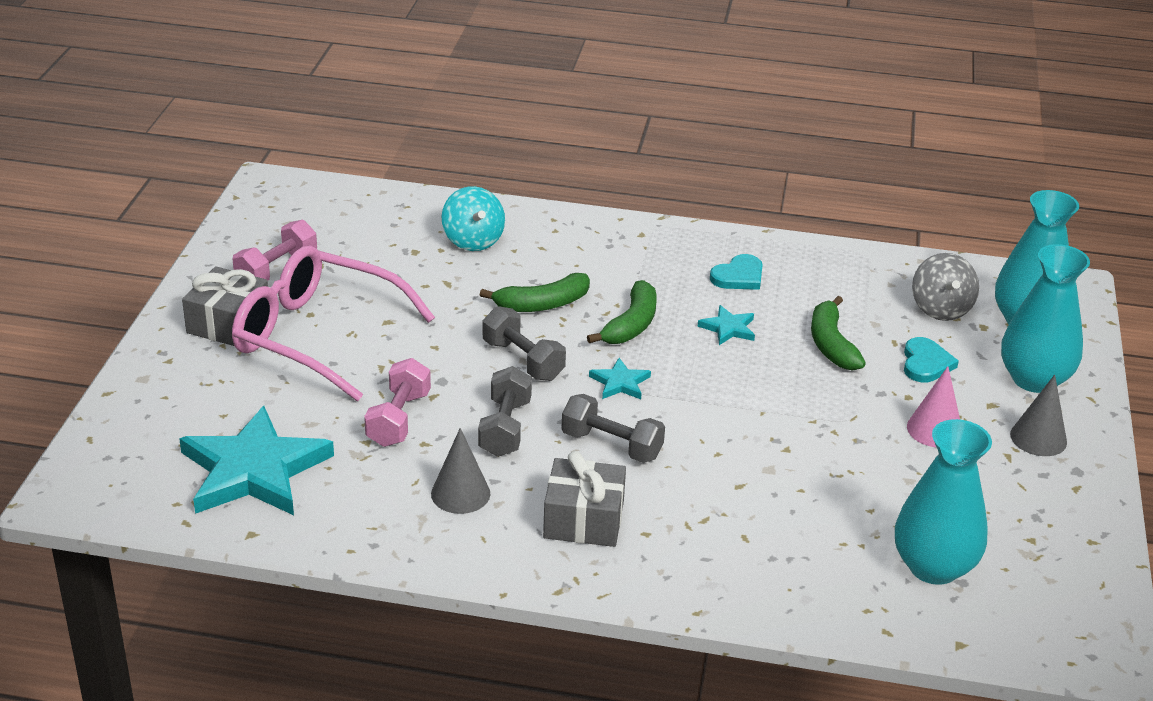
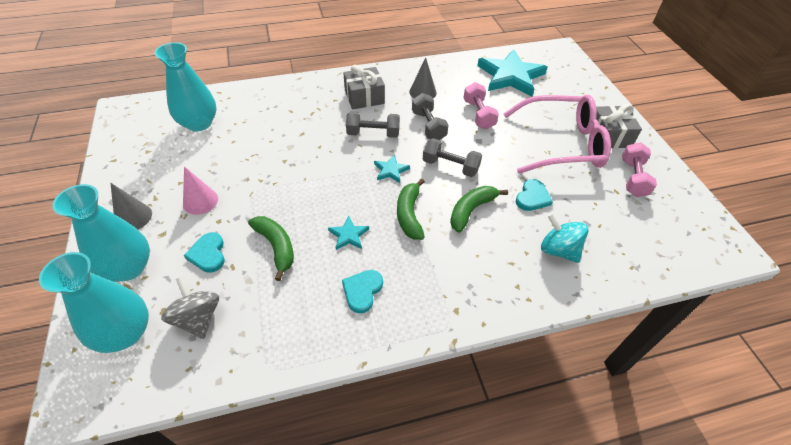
camera: 155 degrees right, 15 degrees up
(443, 292) = (532, 197): none -> turquoise heart

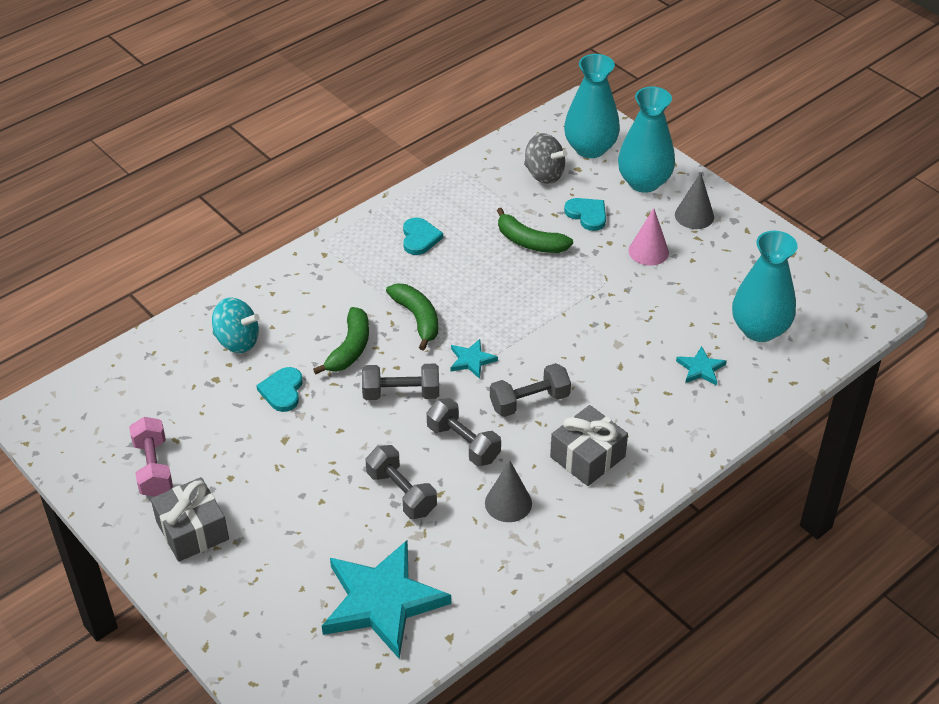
camera: 155 degrees right, 5 degrees down
(348, 235) = (467, 276): turquoise star -> turquoise star (700, 368)
(478, 114) = (401, 493): pink dumbbell -> grey dumbbell
(561, 144) = (261, 487): pink glasses -> none

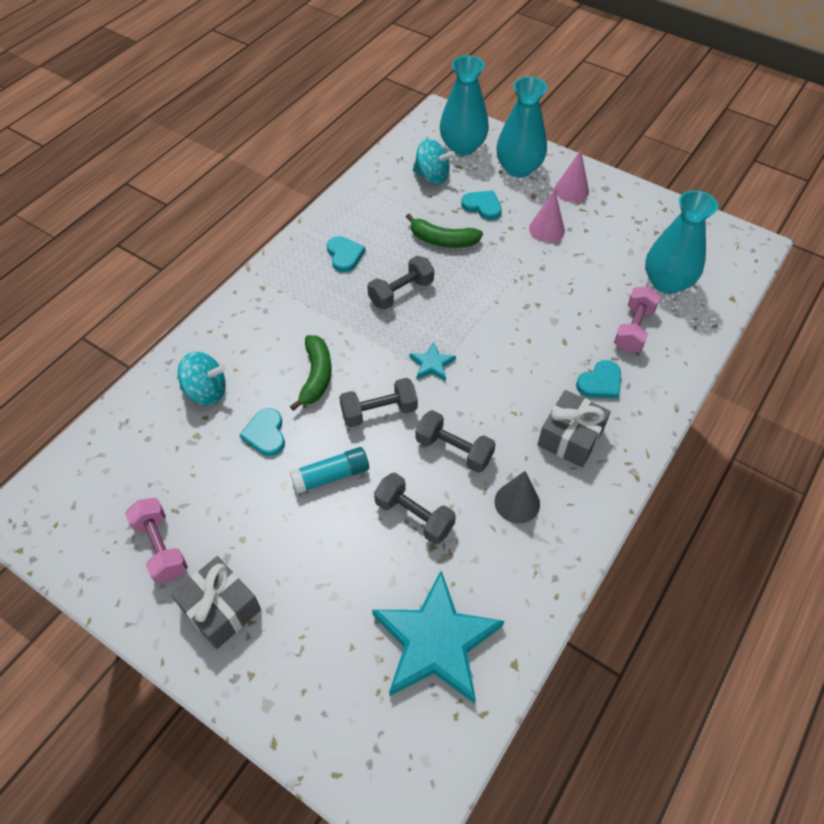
camera: 15 degrees left, 10 degrees up
(333, 441) = (331, 476): none -> turquoise glue stick
(417, 319) = (369, 333): green banana -> none
(529, 401) = (498, 394): grey dumbbell -> grey dumbbell (401, 292)
(544, 174) = (432, 176): grey spinning top -> turquoise spinning top
(641, 412) = (600, 382): none -> turquoise heart
(694, 216) = (571, 190): grey cone -> pink cone
(700, 368) = (633, 329): turquoise star -> pink dumbbell

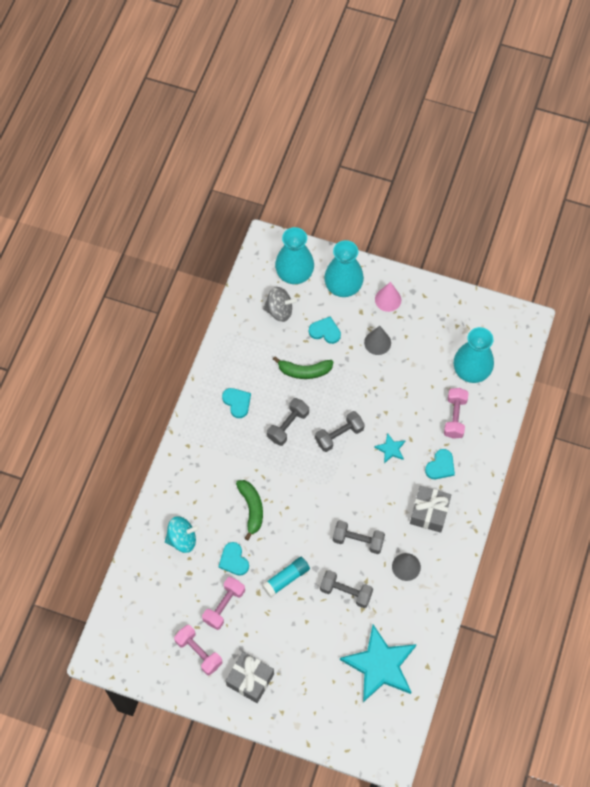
camera: 15 degrees left, 10 degrees up
(226, 491) = (224, 606): none -> pink dumbbell
(379, 411) = (302, 525): grey dumbbell -> grey dumbbell (339, 435)
(432, 176) = (279, 310): turquoise spinning top -> grey spinning top
(432, 364) = (326, 479): turquoise star -> turquoise star (390, 449)
(546, 229) = (377, 342): pink cone -> grey cone

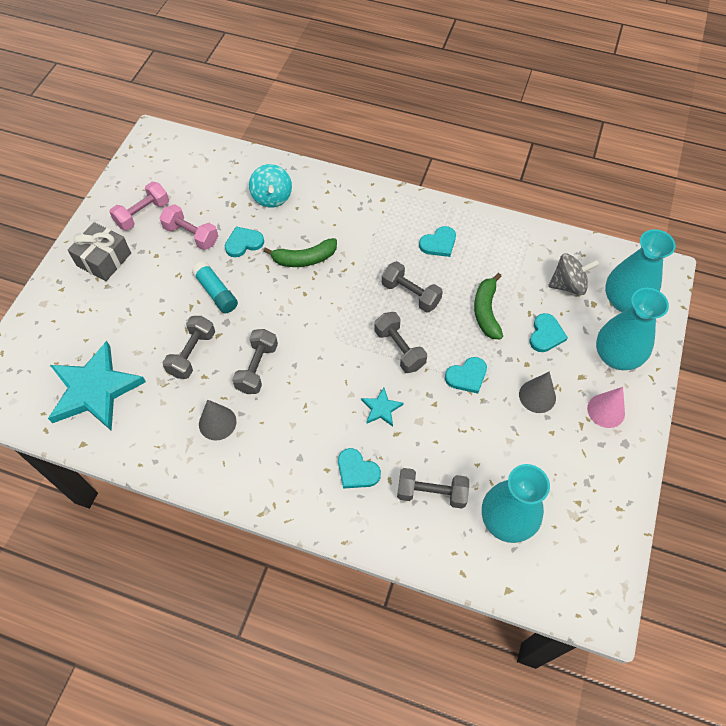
camera: 90 degrees right, 5 degrees down
(279, 310) = (568, 285): grey spinning top -> grey spinning top turned 105 degrees counterclockwise
(362, 389) = (467, 376): none -> turquoise heart
(429, 512) = (290, 454): grey gift -> none
(455, 417) = (431, 493): pink dumbbell -> grey dumbbell

